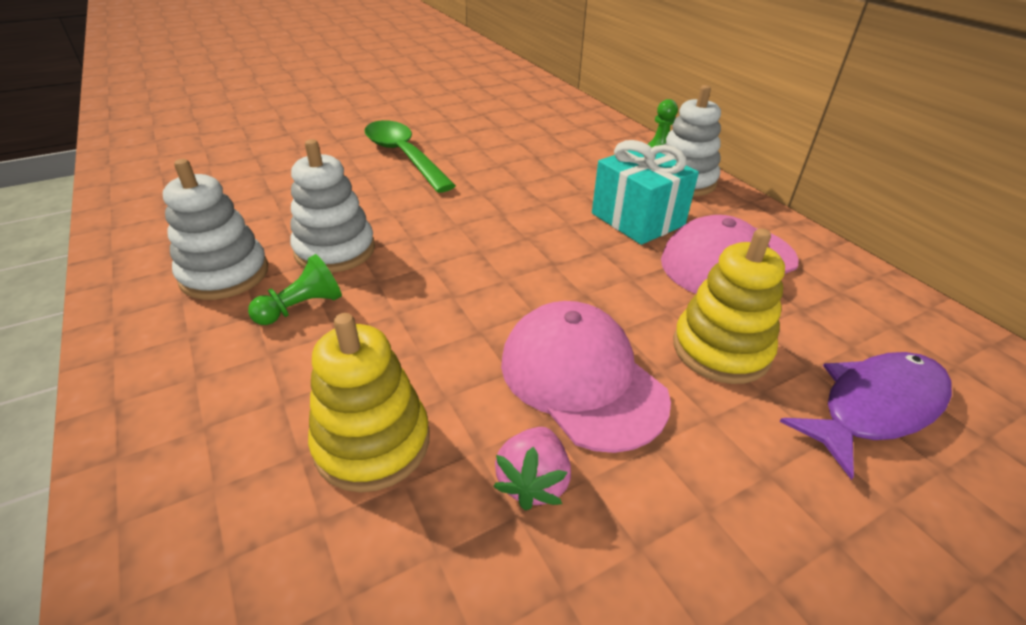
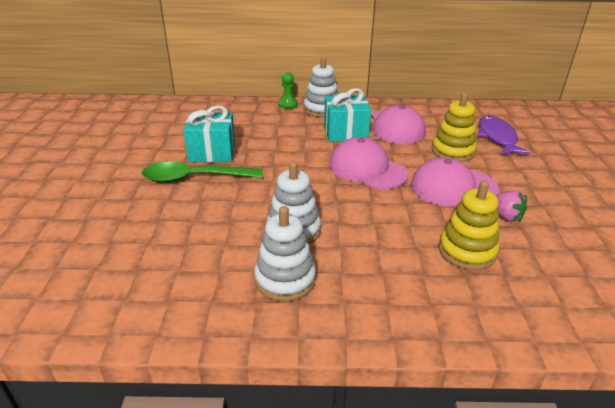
camera: 60 degrees left, 5 degrees down
(302, 307) = (346, 253): green pawn -> none
(470, 148) = (212, 152): none -> turquoise gift
(547, 267) = (367, 169): none -> pink cap

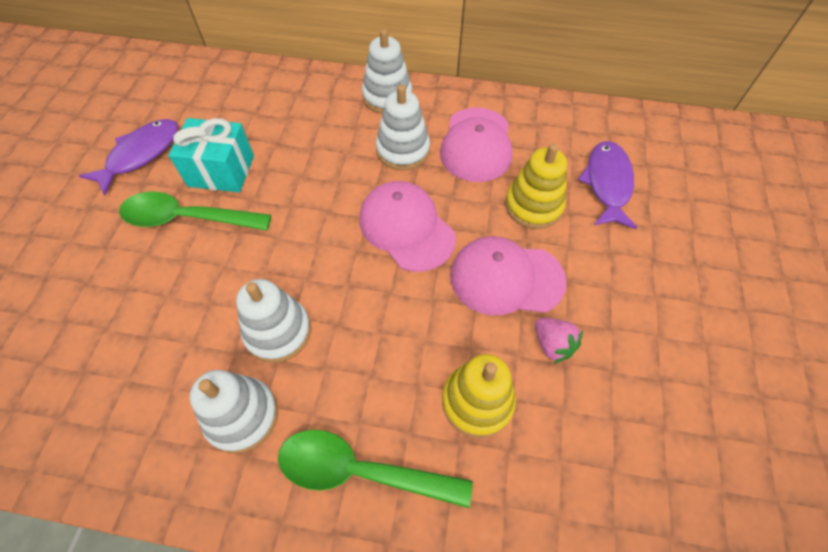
camera: 10 degrees right, 25 degrees up
(143, 149) = (140, 155): none -> purple fish
(288, 104) = (345, 82): green pawn -> none
(345, 133) = (403, 150): turquoise gift -> white stacking toy
(397, 299) = (361, 471): none -> green spoon

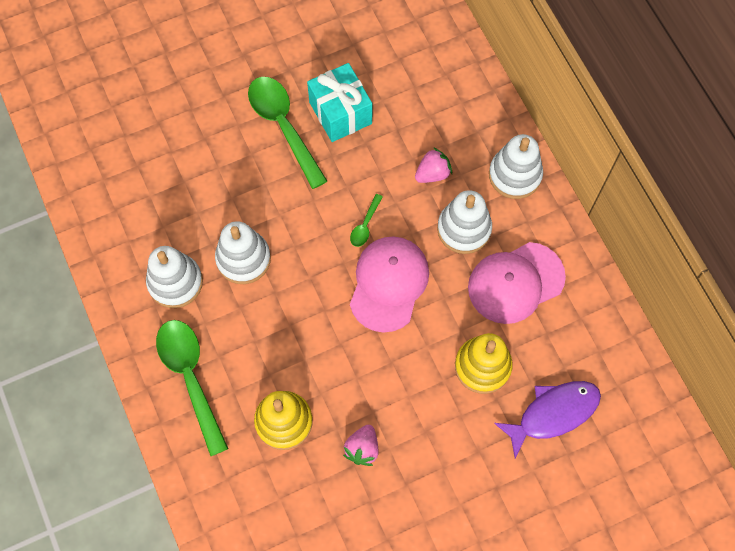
camera: 55 degrees right, 10 degrees up
(140, 155) = (311, 44): purple fish -> none
(337, 143) = (432, 173): none -> pink strawberry
(338, 213) = (365, 225): none -> green spoon
(506, 278) = (396, 384): pink cap -> none

